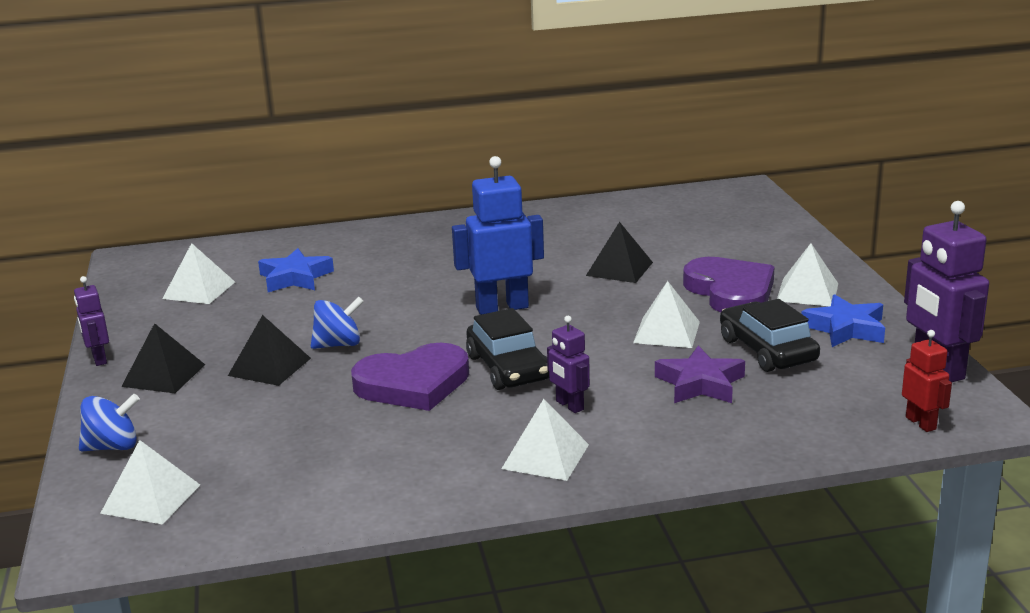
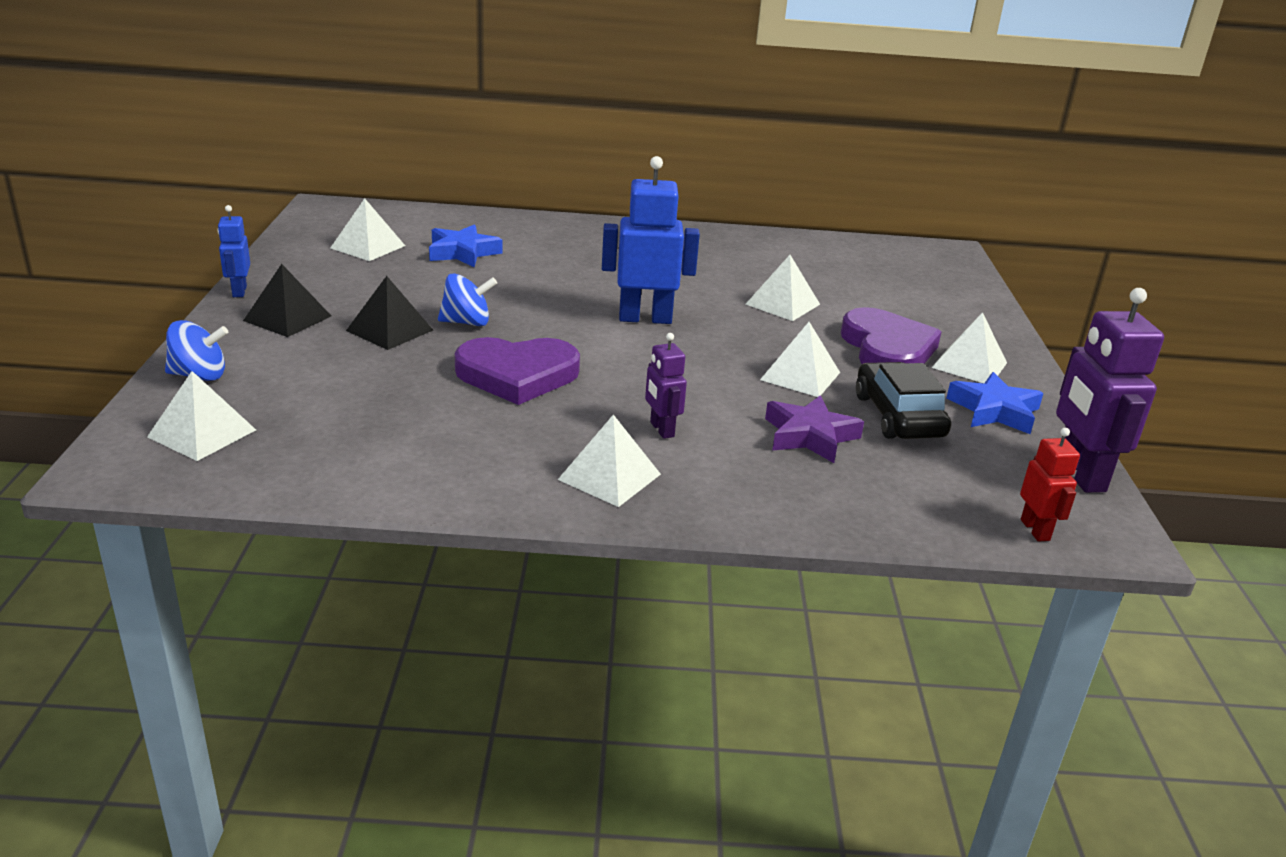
camera: 10 degrees right, 5 degrees up
(99, 359) = (239, 291): purple robot -> blue robot
(508, 368) = (620, 379): black car -> none
(619, 269) = (782, 304): black pyramid -> white pyramid

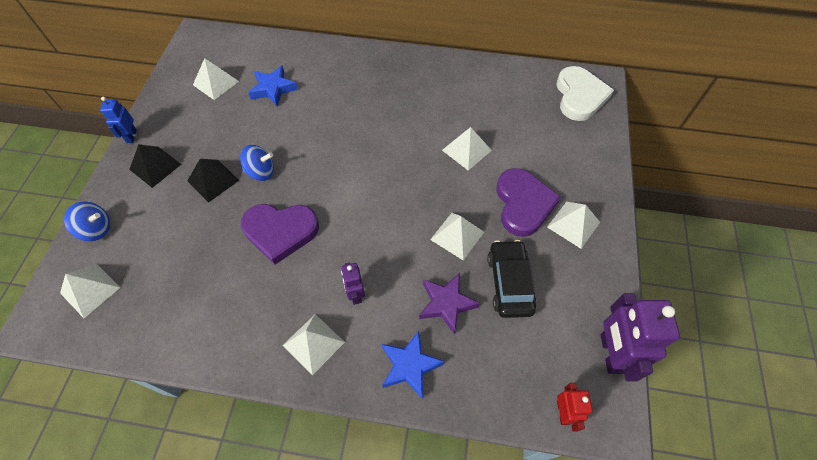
camera: 10 degrees right, 30 degrees up
(645, 318) = (373, 167): blue robot -> none
(927, 262) = (579, 96): none -> white heart
(994, 411) = (575, 278): blue star -> blue star (410, 366)

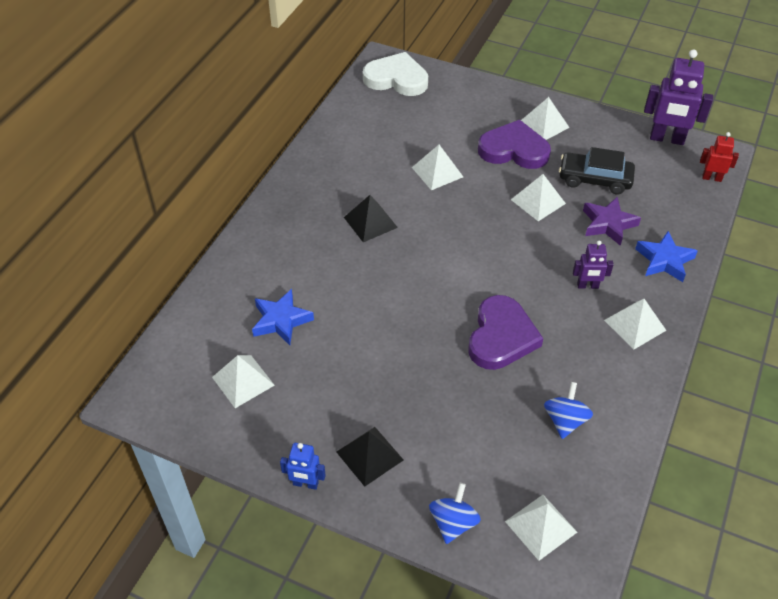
camera: 75 degrees left, 10 degrees down
(213, 180) = (411, 394): black pyramid -> black pyramid (370, 222)
(261, 172) = (413, 346): blue spinning top -> blue spinning top (565, 420)

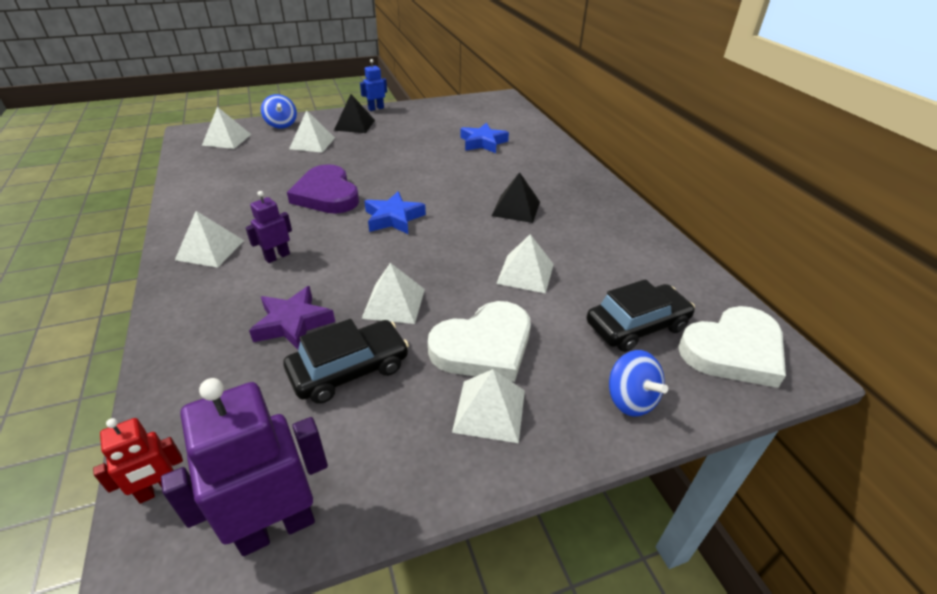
camera: 135 degrees right, 10 degrees down
(243, 381) = (461, 119): white pyramid -> white pyramid (312, 143)
(422, 112) = (636, 326): none -> black car
(514, 150) = (484, 346): purple heart -> white heart
(565, 420) = (240, 178): blue spinning top -> blue spinning top (630, 399)
(664, 260) = (200, 320): blue star -> blue star (393, 218)

